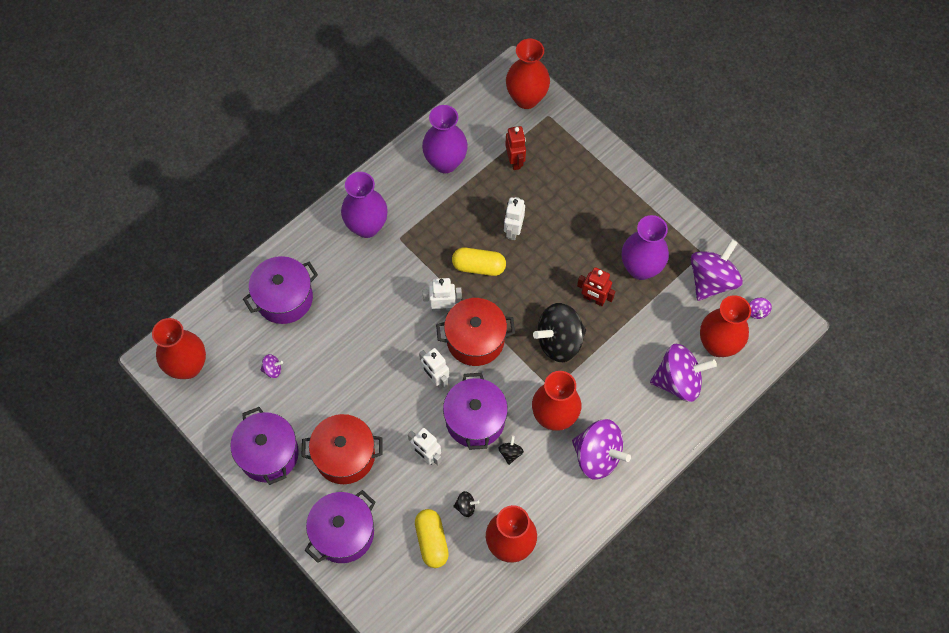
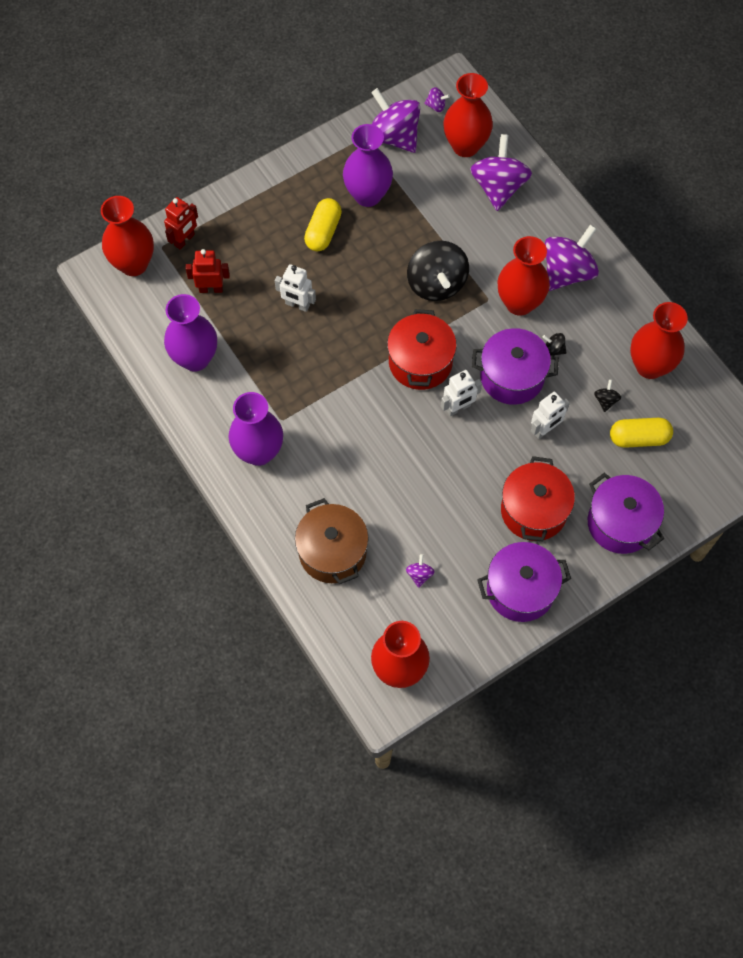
camera: 80 degrees left, 0 degrees up
(284, 298) = (332, 552): purple pot -> brown pot
(443, 307) = (375, 388): white robot -> none
(478, 266) = (334, 345): yellow capsule -> yellow capsule (323, 232)
(594, 299) = (394, 244): red robot -> red robot (184, 240)

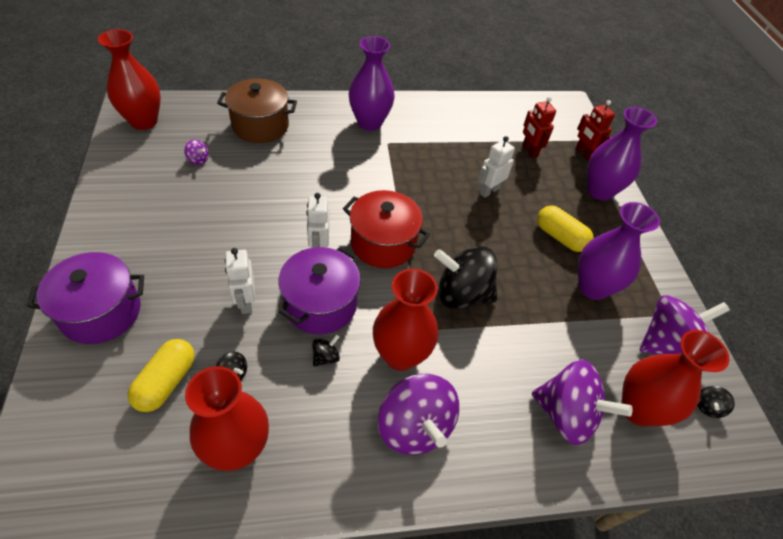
camera: 110 degrees right, 15 degrees down
(133, 264) = (571, 122): red vase -> none
(195, 358) = (469, 122): purple vase -> purple vase (600, 191)
(211, 289) = (529, 151): red robot -> red robot turned 135 degrees clockwise
(436, 106) = (707, 407): purple spinning top -> black spinning top
(520, 590) = (123, 210): purple pot -> none
(533, 510) = (178, 253): red pot -> none

